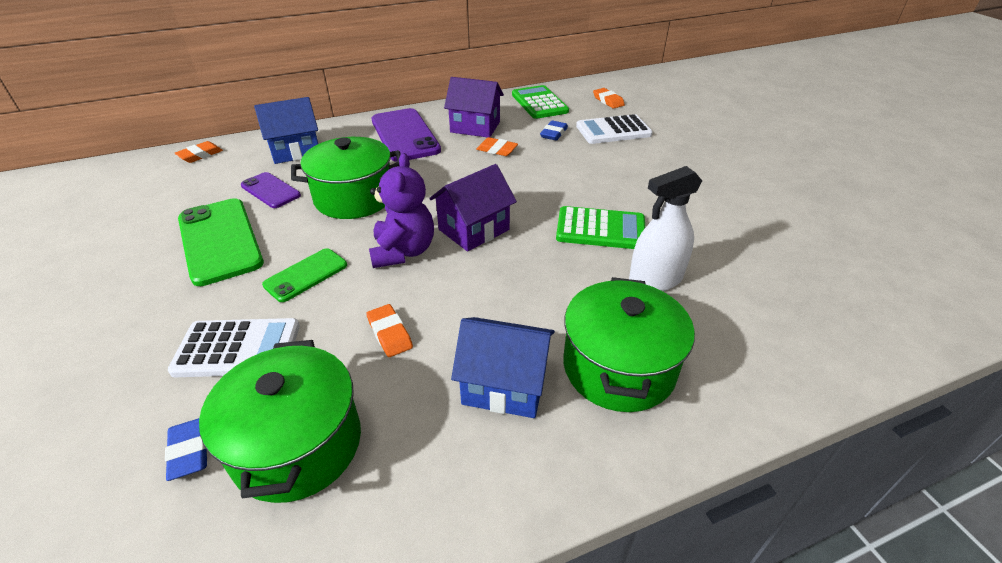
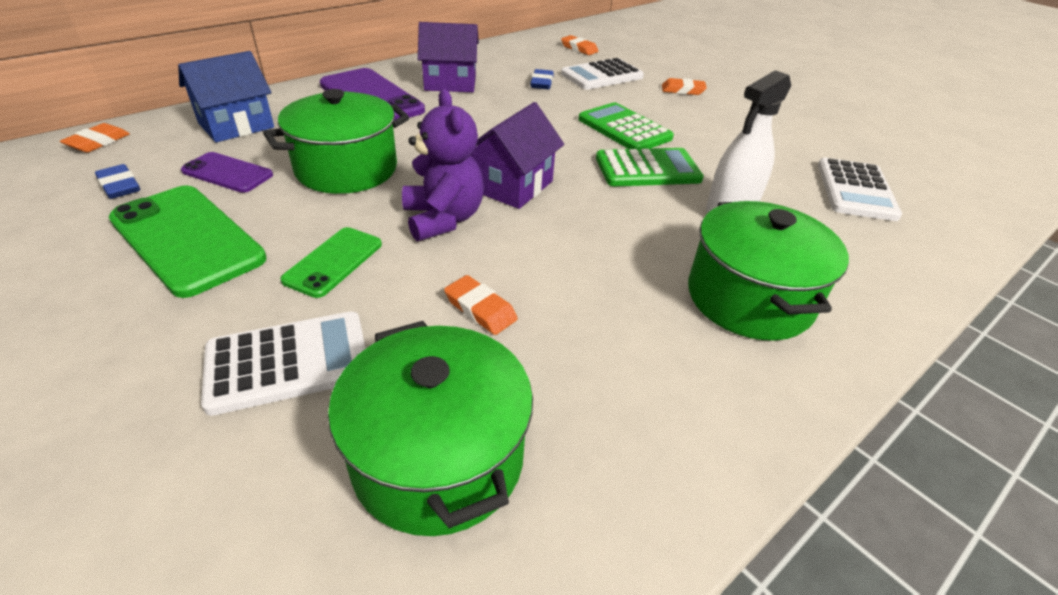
camera: 20 degrees left, 0 degrees up
(189, 451) = (290, 502): blue eraser -> blue eraser (120, 186)
(497, 150) = (489, 104): orange eraser -> orange eraser (682, 90)
(504, 385) = (645, 339): blue house -> none
(539, 103) = (508, 55): green calculator -> green calculator (624, 129)
(798, 279) = (855, 190): none -> white calculator

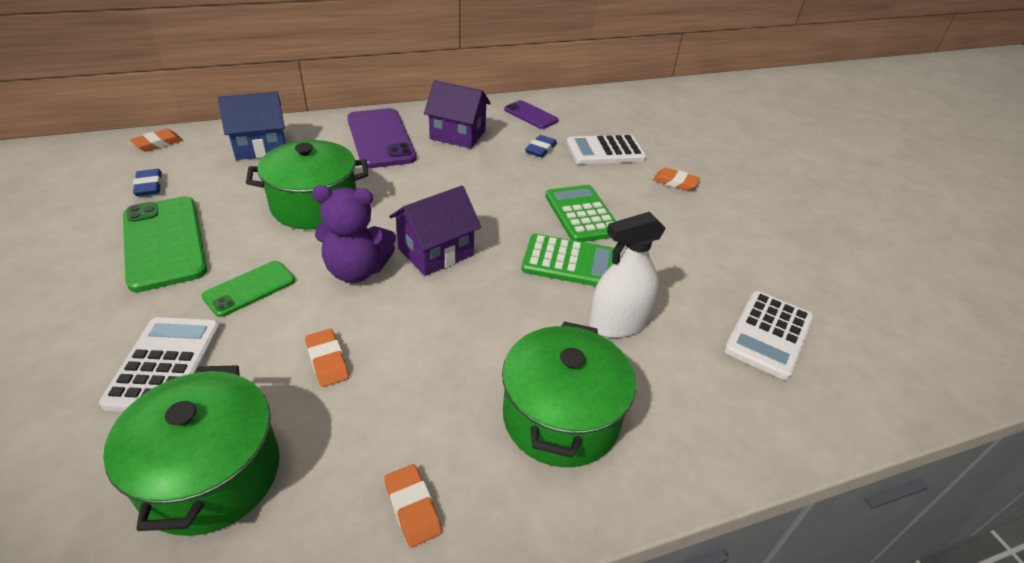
camera: 20 degrees right, 0 degrees up
(227, 173) = (226, 190): purple phone -> purple phone (530, 115)
(288, 362) = (165, 364): white calculator -> white calculator turned 90 degrees counterclockwise
(443, 219) = (357, 270): purple teddy bear -> purple teddy bear turned 90 degrees clockwise
(579, 48) = (606, 116): orange eraser -> orange eraser (412, 507)

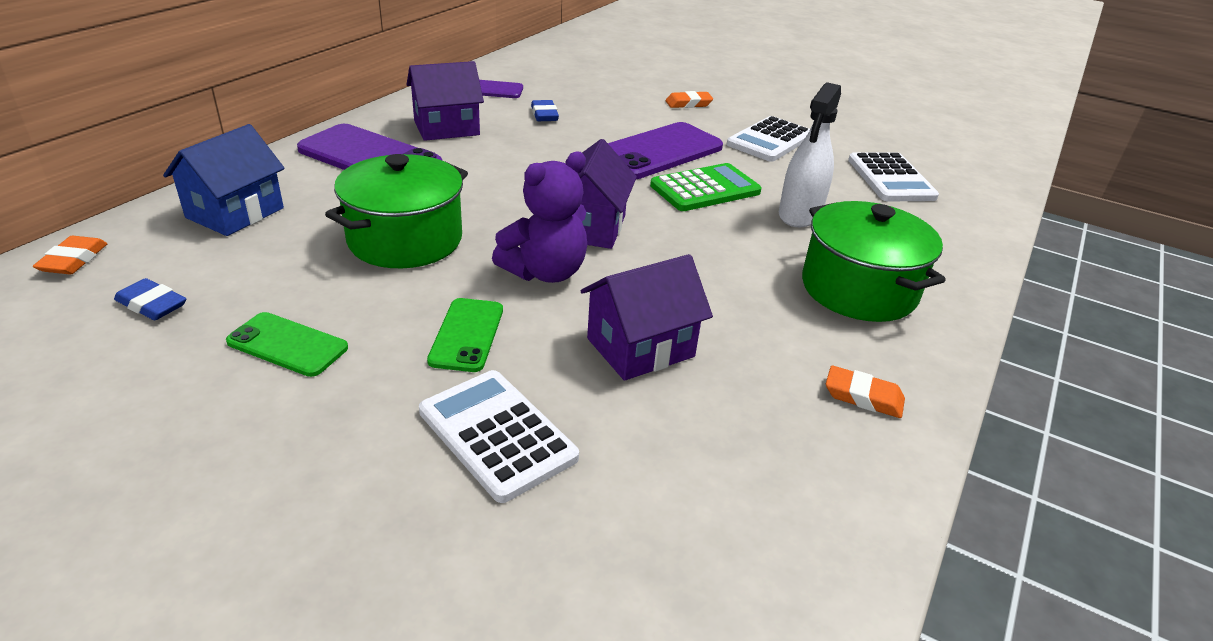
camera: 40 degrees left, 5 degrees down
(164, 243) = (287, 345): green phone -> green phone, size x0.56
(211, 474) = (692, 476): green pot -> none
(327, 361) = (640, 347): orange eraser -> purple house
(581, 214) = (658, 152): green calculator -> purple phone
(605, 151) = (600, 98): white calculator -> white calculator (770, 140)

